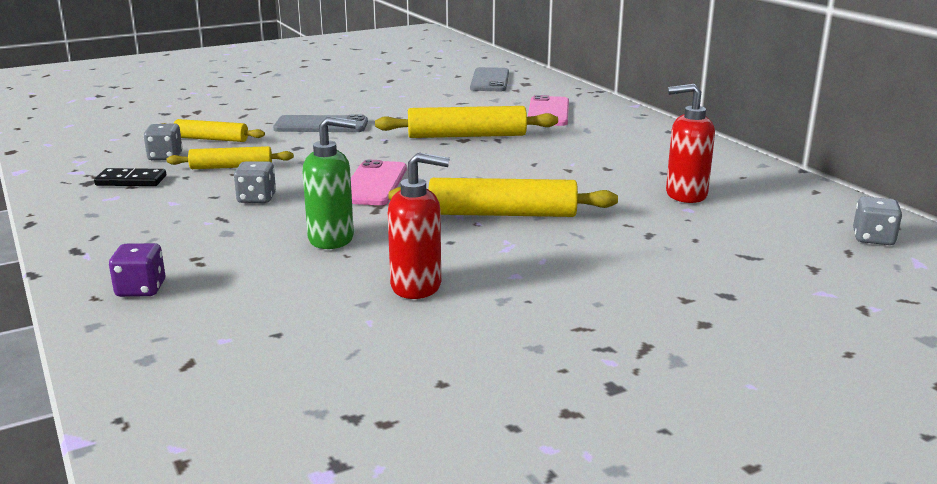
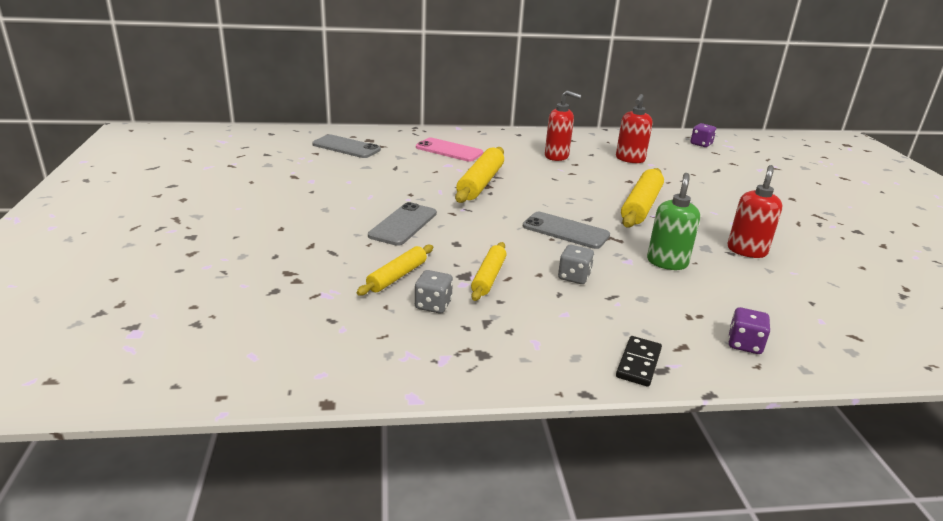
camera: 70 degrees left, 5 degrees up
(131, 181) = (494, 329): black domino -> black domino (638, 363)
(373, 184) = (565, 231): pink phone -> grey phone
(618, 156) = (557, 156): none -> red soap dispenser
(873, 238) = (701, 144): grey dice -> purple dice

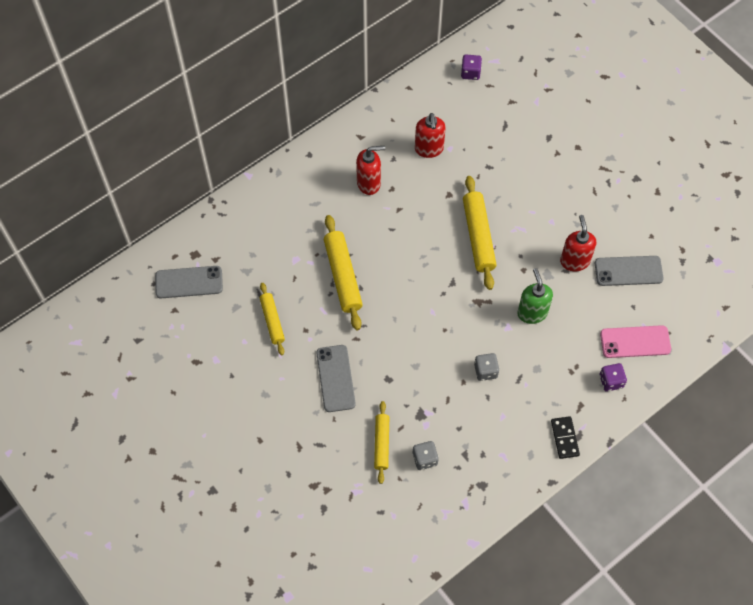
camera: 30 degrees left, 35 degrees up
(449, 150) = (276, 230): pink phone -> pink phone (635, 342)
(488, 277) = (435, 407): yellow rolling pin -> yellow rolling pin (272, 321)
(565, 231) = (447, 312): grey phone -> grey phone (628, 271)

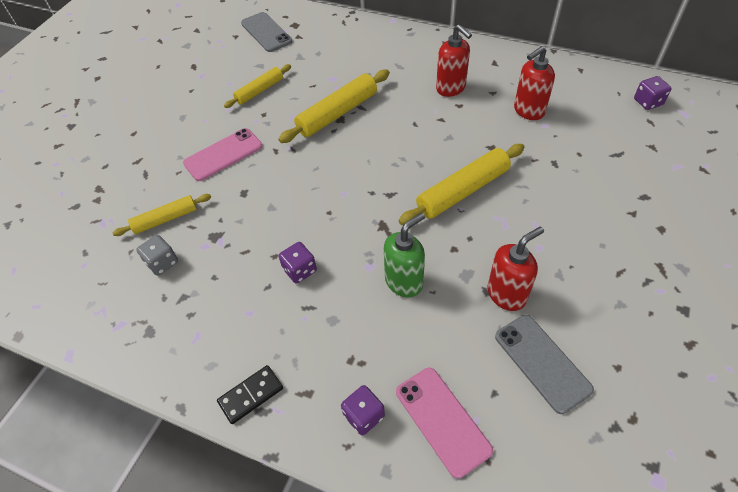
camera: 65 degrees right, 10 degrees down
(335, 378) = (223, 155): grey phone -> pink phone
(485, 371) = (299, 270): grey dice -> purple dice

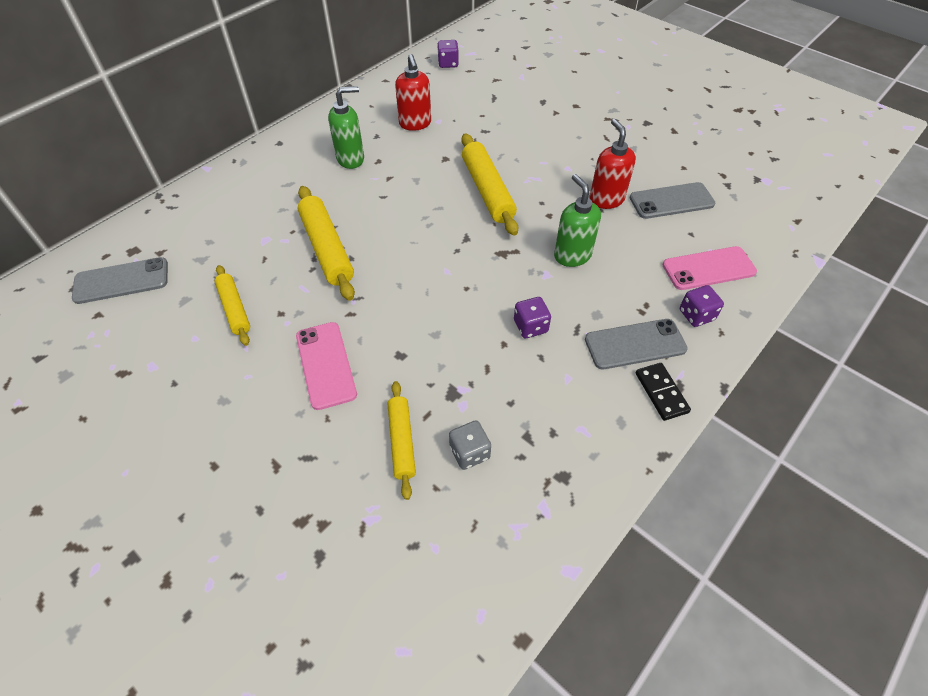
camera: 75 degrees left, 0 degrees up
(304, 361) = (635, 344): none -> grey phone
(451, 88) = (351, 159): red soap dispenser -> green soap dispenser

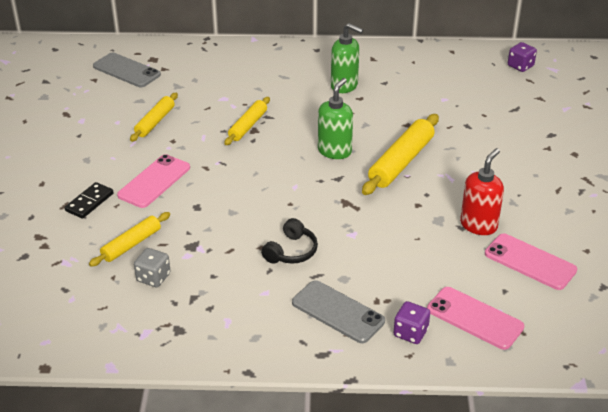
camera: 50 degrees right, 15 degrees down
(326, 249) = (247, 126): yellow rolling pin -> yellow rolling pin, size x0.62
(415, 124) = (424, 91): red soap dispenser -> none
(530, 326) = (291, 251): purple dice -> black headphones
(572, 255) = (389, 237): green soap dispenser -> green soap dispenser (334, 151)
(661, 392) = (306, 346): black domino -> black domino (89, 202)
(671, 201) = (530, 262): grey phone -> pink phone

